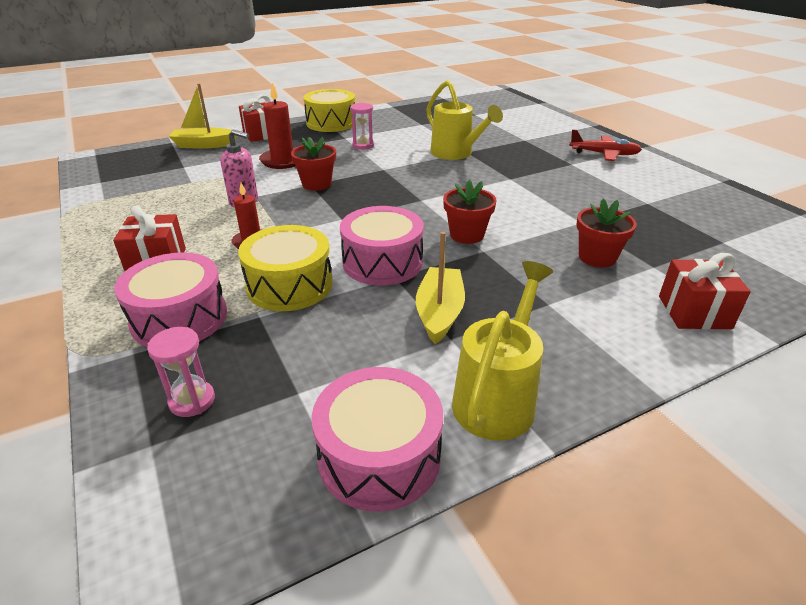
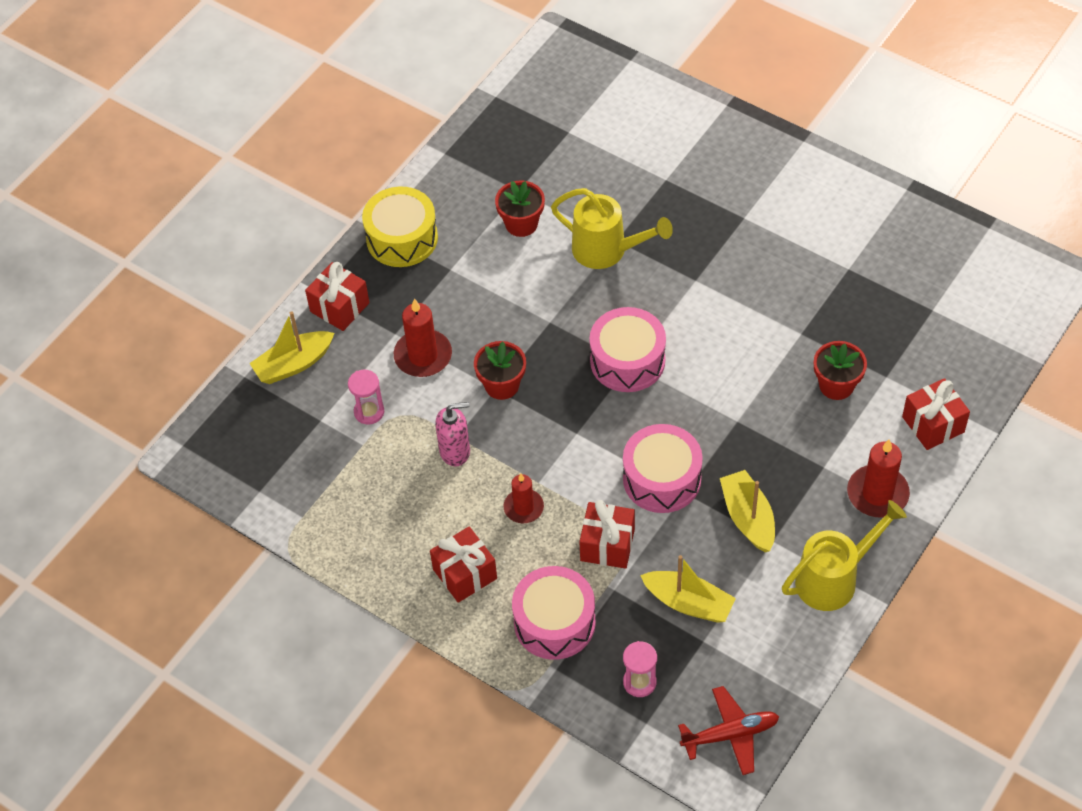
camera: 25 degrees left, 20 degrees up
(289, 285) = (607, 545): yellow drum -> red gift
(317, 354) = (688, 603): none -> yellow boat
(363, 145) = (487, 279): pink hourglass -> pink hourglass (369, 412)
(379, 456) = (789, 659): pink drum -> pink drum (627, 360)
(466, 235) = (709, 404): red flower pot -> red flower pot (521, 224)
(498, 397) = (834, 579): yellow watering can -> yellow watering can turned 60 degrees clockwise
(599, 343) = (877, 493): none -> red candle
(604, 154) = (769, 178): red plane -> red plane (730, 734)

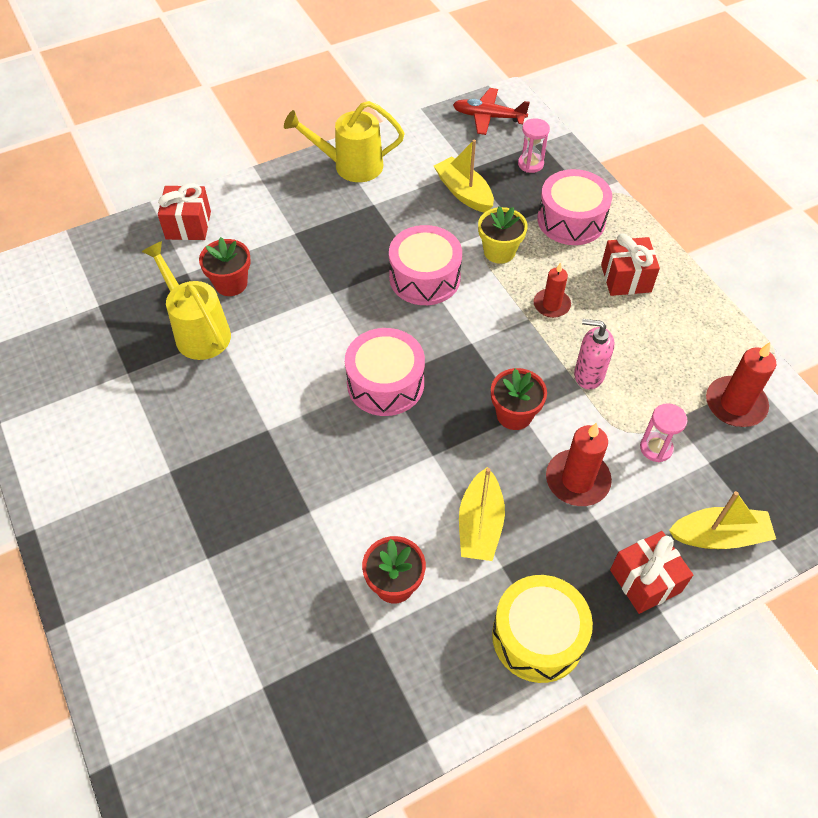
camera: 155 degrees left, 0 degrees up
(607, 250) = (327, 504): yellow watering can -> yellow watering can (198, 331)
(607, 545) = (499, 251): red gift -> yellow flower pot
(748, 517) = (379, 225): yellow boat -> yellow boat (480, 525)
(877, 493) = (273, 200): red candle -> red candle (735, 404)

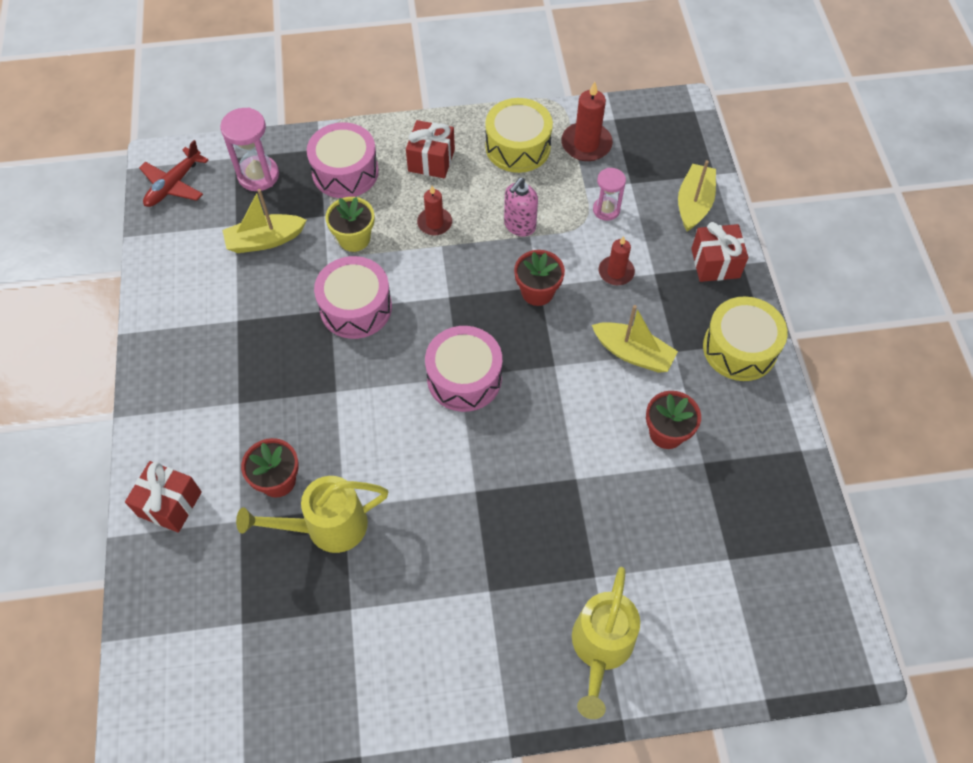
camera: 70 degrees left, 5 degrees up
(350, 166) = (170, 324): yellow watering can -> yellow watering can (600, 648)
(530, 164) = (258, 175): pink hourglass -> pink hourglass, size x1.55
(577, 480) = (616, 272): red candle -> red candle, size x0.66
(690, 343) = (518, 147): none -> yellow drum

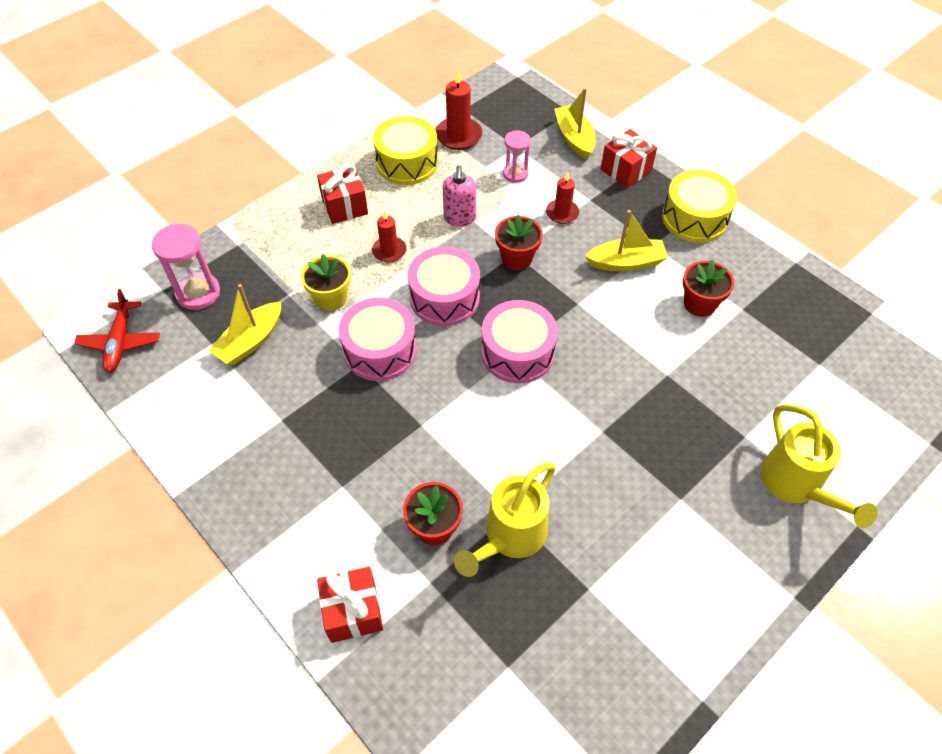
camera: 35 degrees left, 5 degrees down
(345, 172) = (277, 251): pink drum -> pink drum (444, 298)

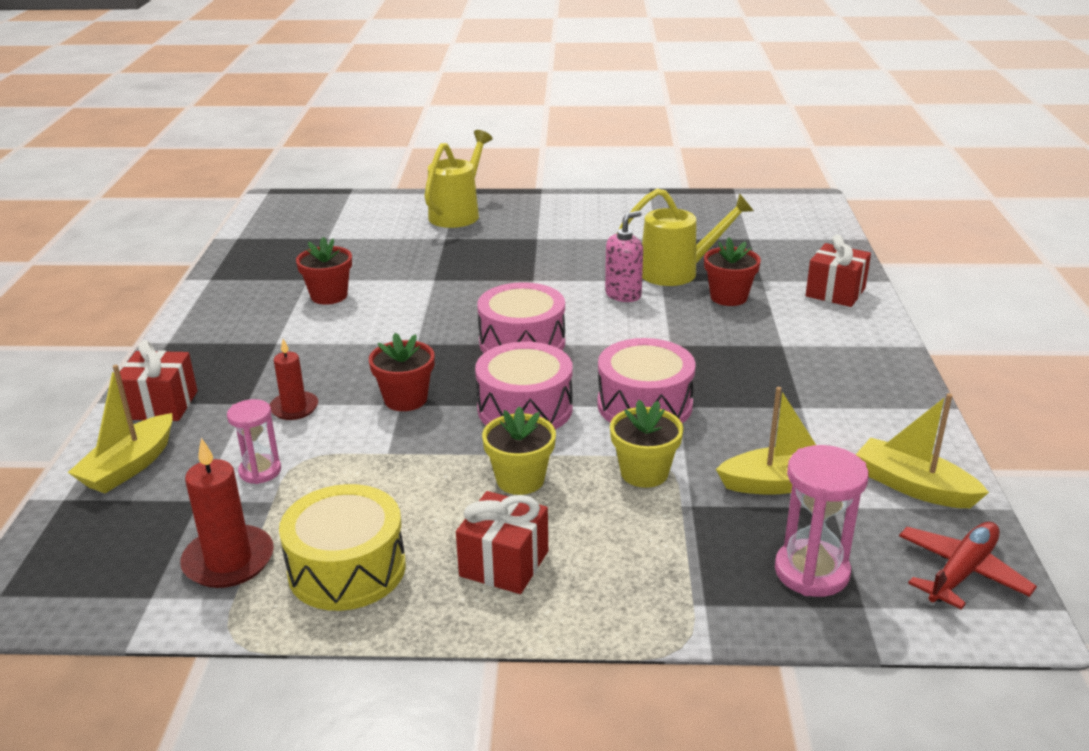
camera: 135 degrees left, 25 degrees down
(389, 251) = (520, 480): red candle -> yellow flower pot
(459, 218) = (396, 465): pink soap dispenser -> pink soap dispenser (623, 295)
(626, 262) = (323, 344): yellow boat -> yellow boat (913, 486)
(694, 218) = (203, 339): yellow drum -> none

